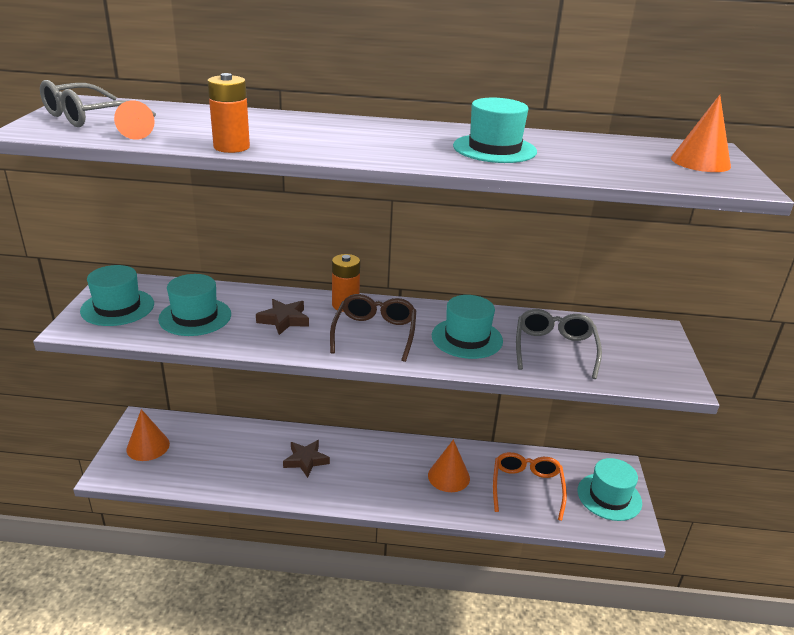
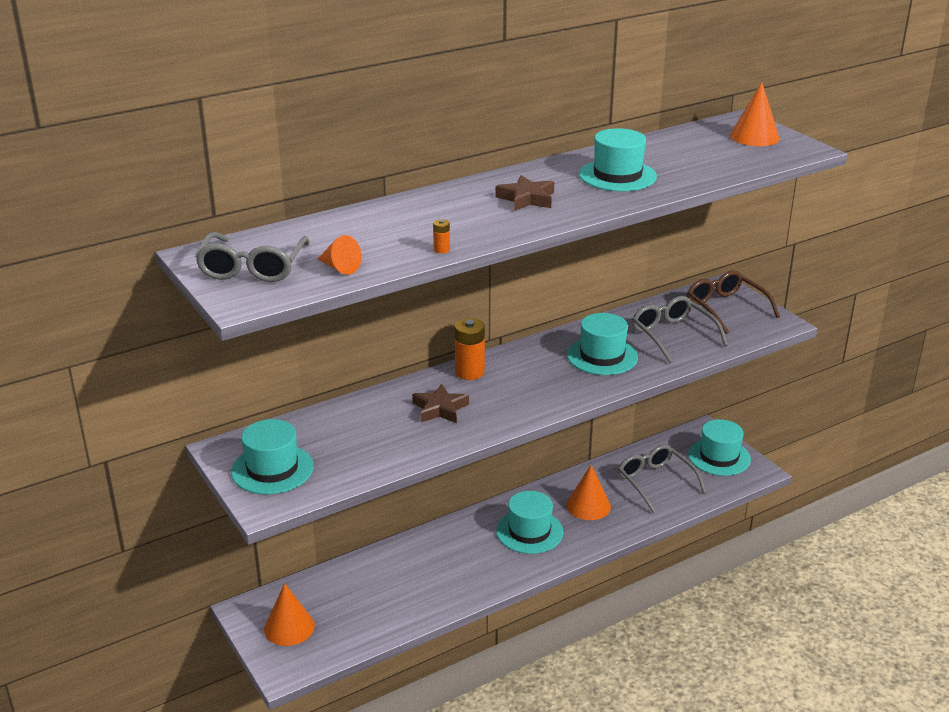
camera: 35 degrees left, 0 degrees up
(195, 317) = (359, 443): turquoise hat -> turquoise hat (529, 531)
(231, 147) = (441, 250): orange battery -> orange battery, size x0.46
(306, 460) = (455, 557): brown star -> brown star (526, 199)
(375, 333) = (529, 385): brown glasses -> brown glasses (725, 308)
(526, 487) = (655, 482): orange glasses -> grey glasses

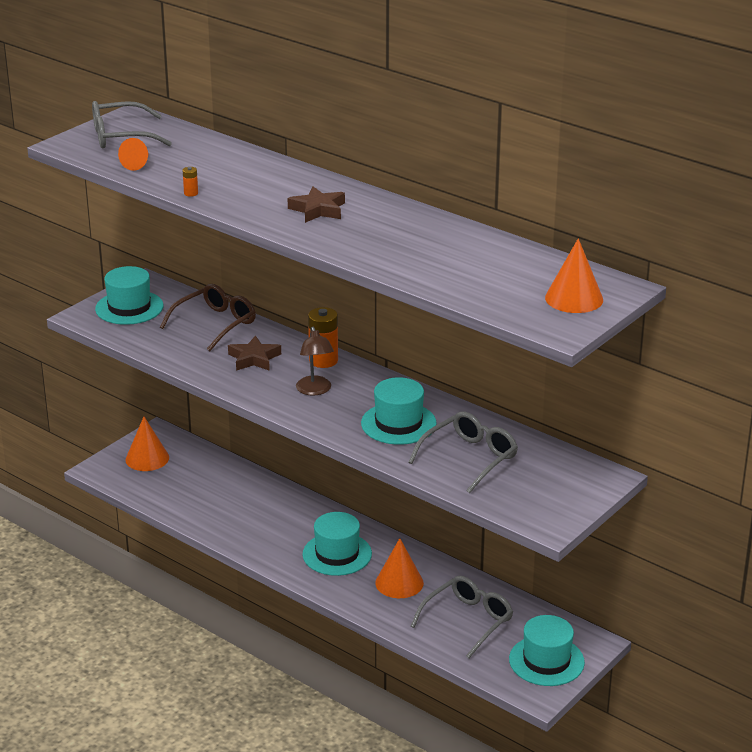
camera: 70 degrees right, 0 degrees up
(521, 386) = (315, 390): none -> brown lamp
(617, 175) = (403, 241): turquoise hat -> none
(725, 308) = (556, 484): brown glasses -> brown glasses (215, 324)

